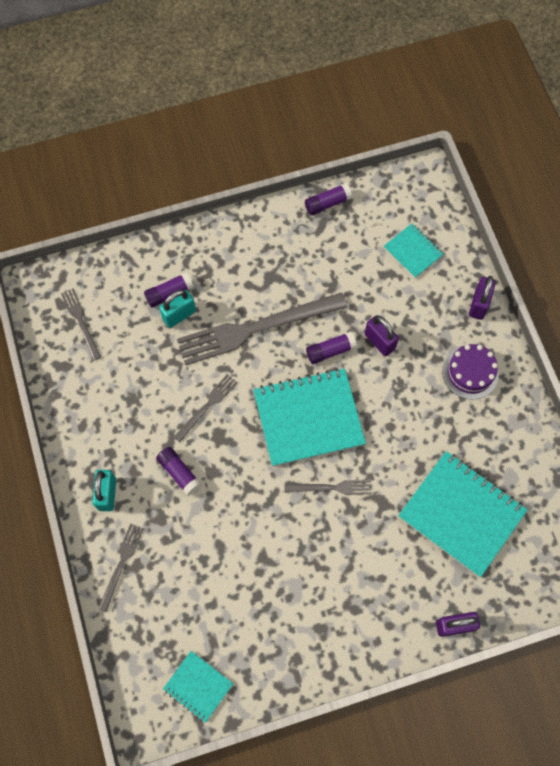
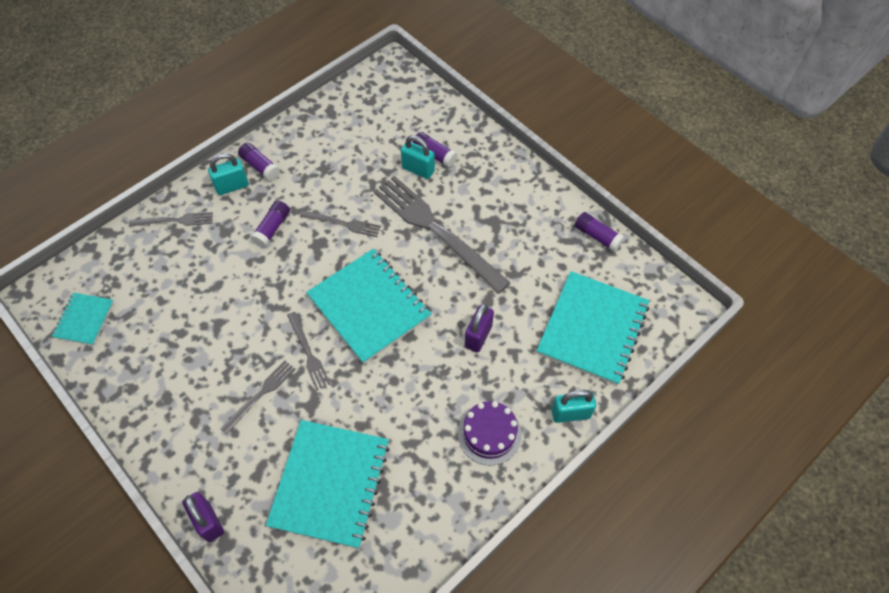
camera: 65 degrees right, 10 degrees down
(81, 321) = (375, 107): grey fork -> grey fork (260, 395)
(330, 351) = (446, 298): purple glue stick -> purple glue stick (260, 167)
(413, 251) = (592, 329): turquoise notebook -> turquoise notebook, size x1.95
(478, 304) = (570, 413): purple padlock -> turquoise padlock

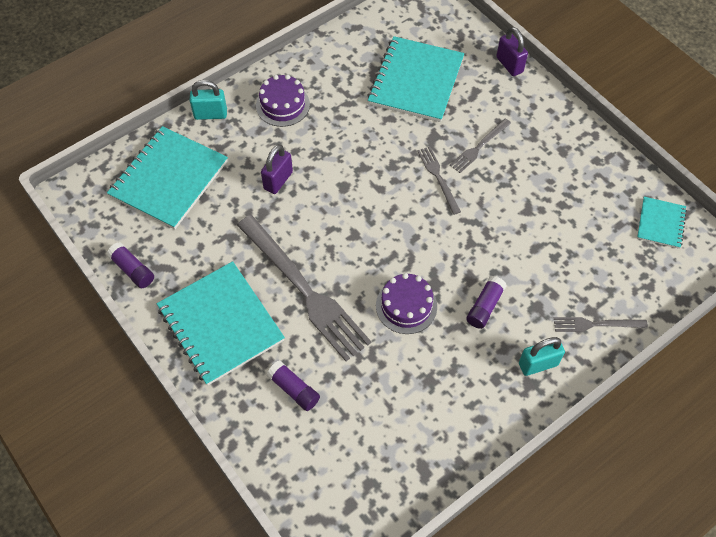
camera: 175 degrees left, 0 degrees up
(260, 167) = (507, 389): purple glue stick -> none
(343, 223) = (406, 306): grey fork -> purple cake
(369, 306) = (380, 215): turquoise notebook -> turquoise notebook (220, 324)
(418, 169) = (316, 369): turquoise padlock -> none

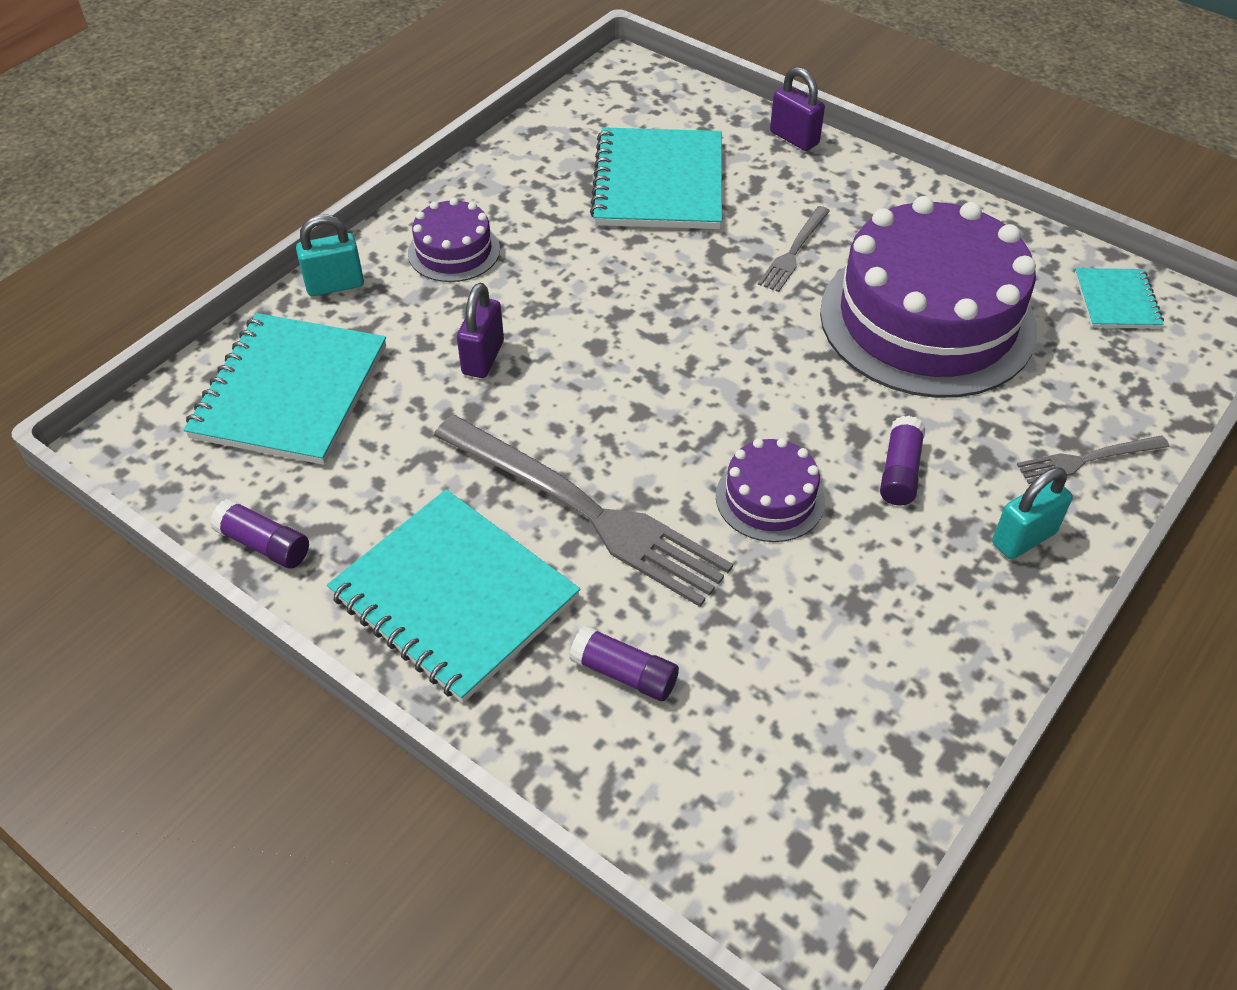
camera: 15 degrees left, 10 degrees down
(438, 178) = (747, 304): grey fork -> none
(540, 211) = (927, 320): none -> purple cake

